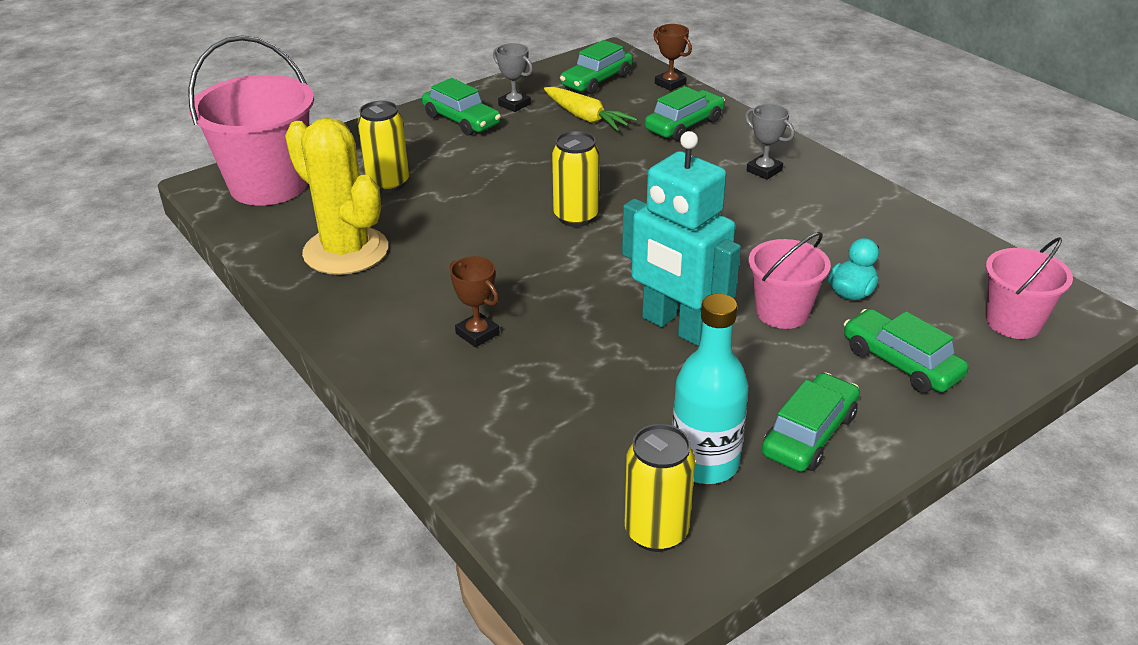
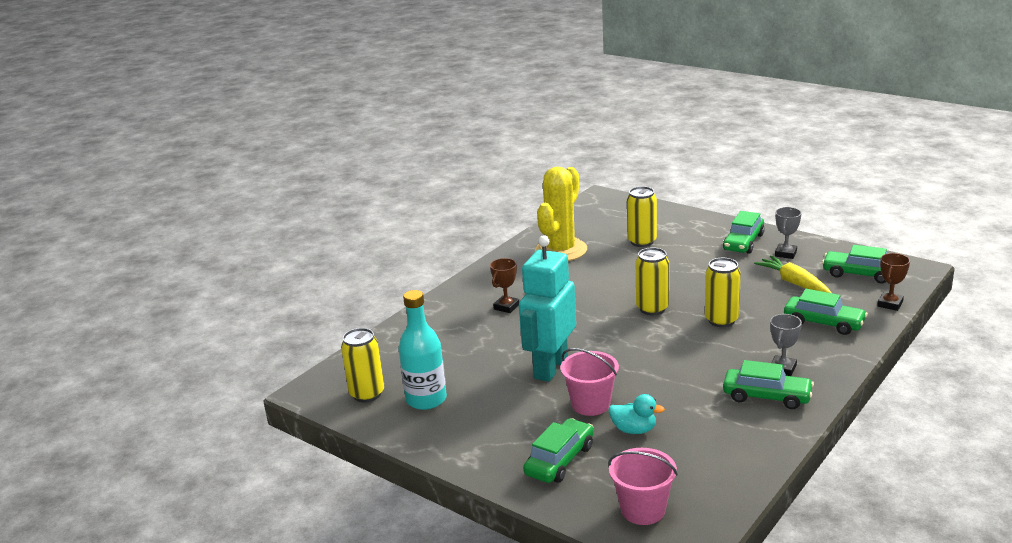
camera: 75 degrees right, 10 degrees down
(269, 185) = (612, 211): pink bucket -> none
(586, 118) = (794, 283): yellow carrot -> yellow carrot turned 120 degrees clockwise
(638, 179) = (721, 320): none -> yellow can
(809, 434) = (466, 432): green car -> green car (767, 396)

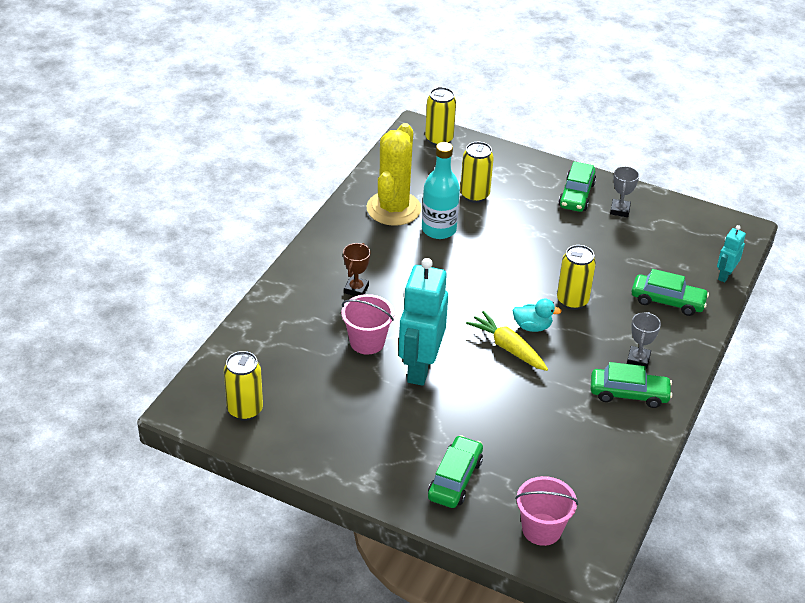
camera: 15 degrees left, 15 degrees up
(426, 399) = (307, 414): turquoise bottle -> turquoise bottle (439, 229)
(590, 404) = (469, 411): pink bucket -> pink bucket (367, 342)
(634, 430) = (515, 440): turquoise duck -> turquoise duck (532, 327)
(652, 309) = (503, 287): yellow can -> yellow can (439, 139)
(794, 283) = (633, 250): yellow carrot -> yellow carrot (508, 348)
(859, 274) = (693, 236): green car -> none
(890, 304) = (725, 275): brown trophy -> turquoise robot

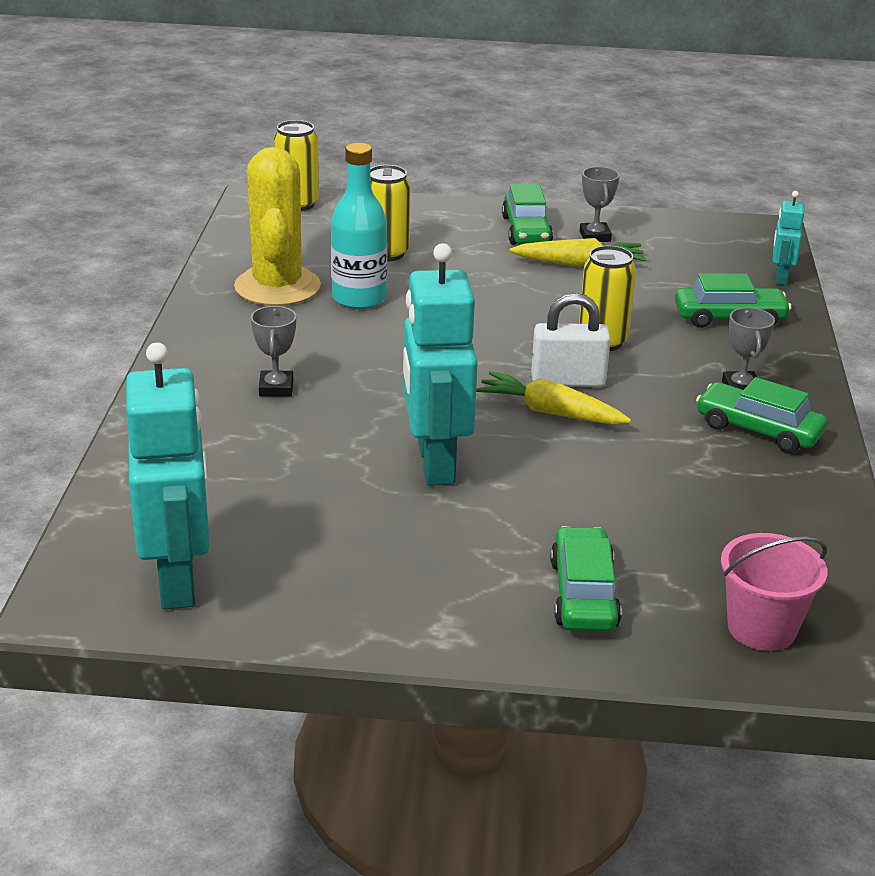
camera: 20 degrees left, 10 degrees down
(245, 410) = (178, 581): yellow can -> turquoise robot
(356, 289) = (276, 388): brown trophy -> grey trophy
(367, 342) = (332, 448): pink bucket -> none
(532, 327) = (568, 381): turquoise duck -> white padlock
(595, 232) = (579, 264): none -> yellow carrot
(629, 394) = (758, 430): green car -> green car turned 135 degrees counterclockwise

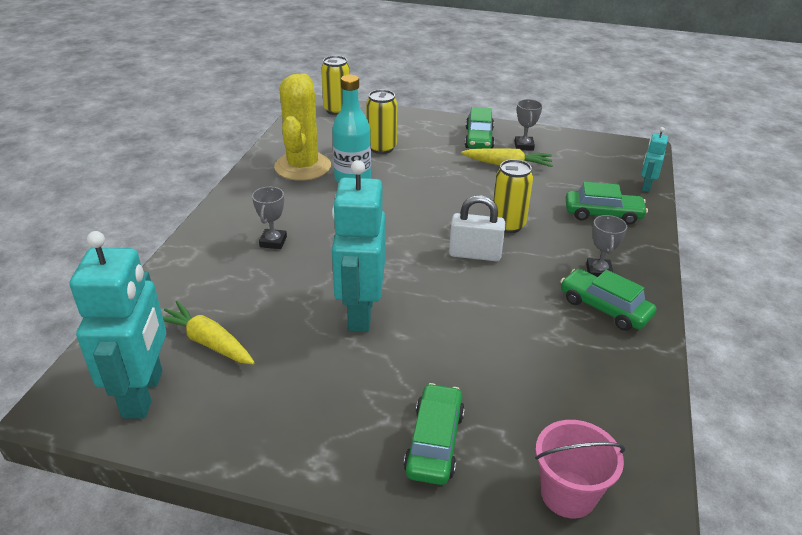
camera: 10 degrees right, 5 degrees up
(550, 412) = (455, 278): yellow carrot -> yellow carrot (208, 342)

